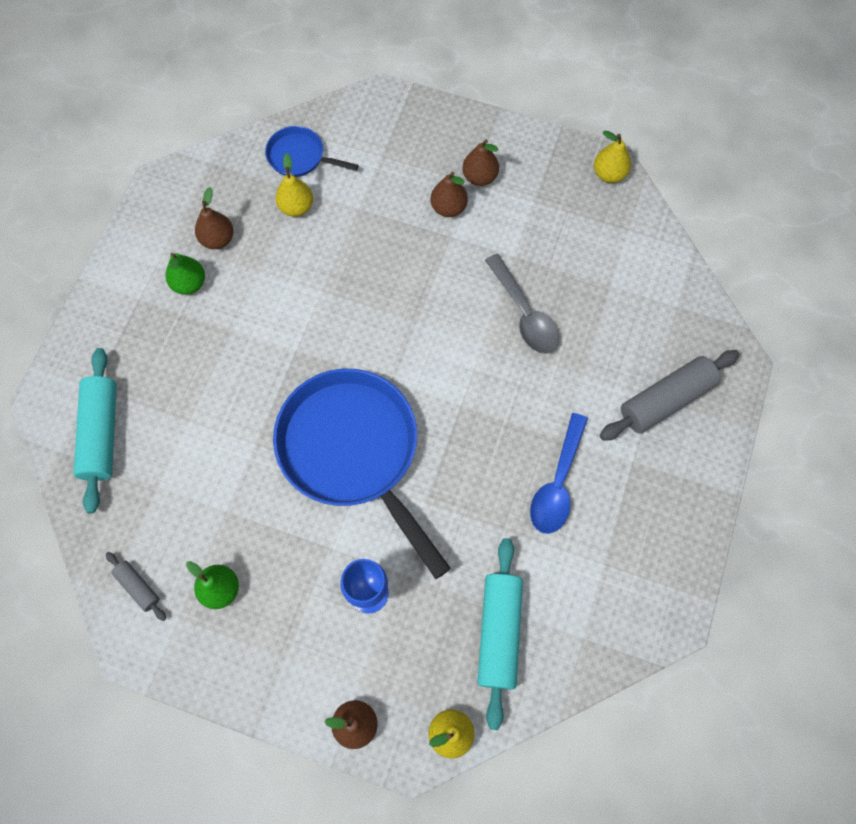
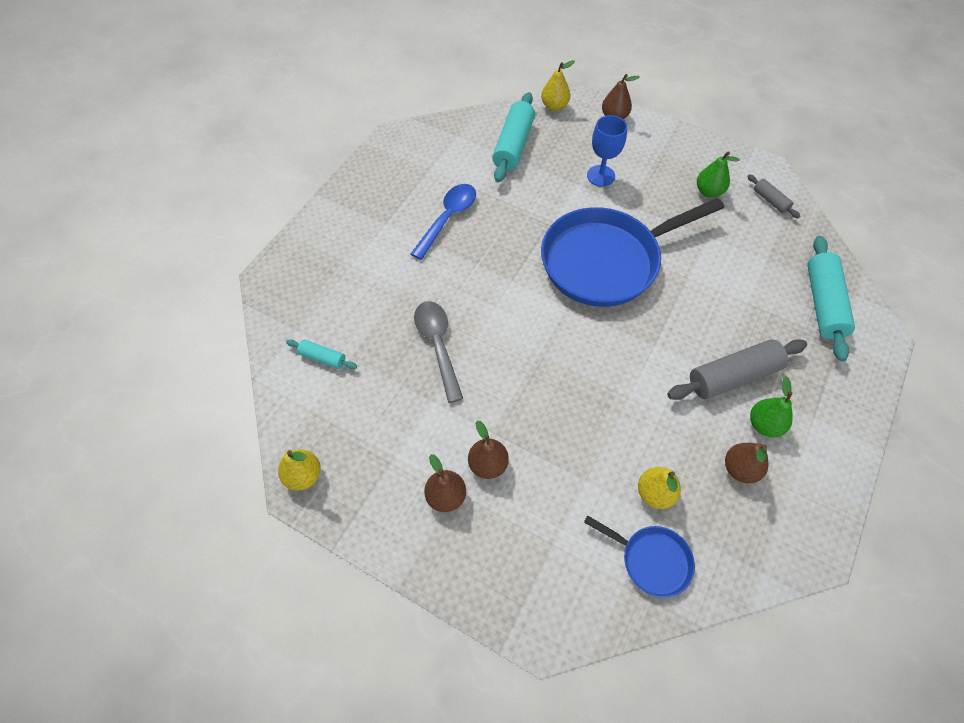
camera: 170 degrees left, 10 degrees down
(353, 451) = (606, 261): blue pan -> blue pan turned 90 degrees clockwise
(637, 281) = (323, 358): none -> turquoise rolling pin
(665, 400) = (341, 260): grey rolling pin -> grey rolling pin (733, 376)

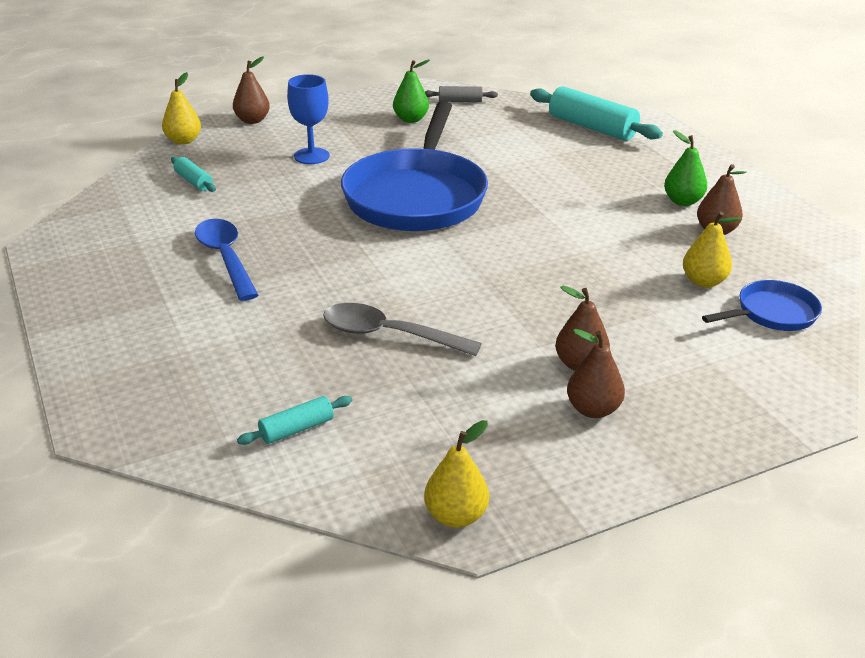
camera: 55 degrees left, 25 degrees down
(513, 145) = (194, 181): turquoise rolling pin -> turquoise rolling pin, size x0.51
(733, 376) = (619, 193): grey rolling pin -> none

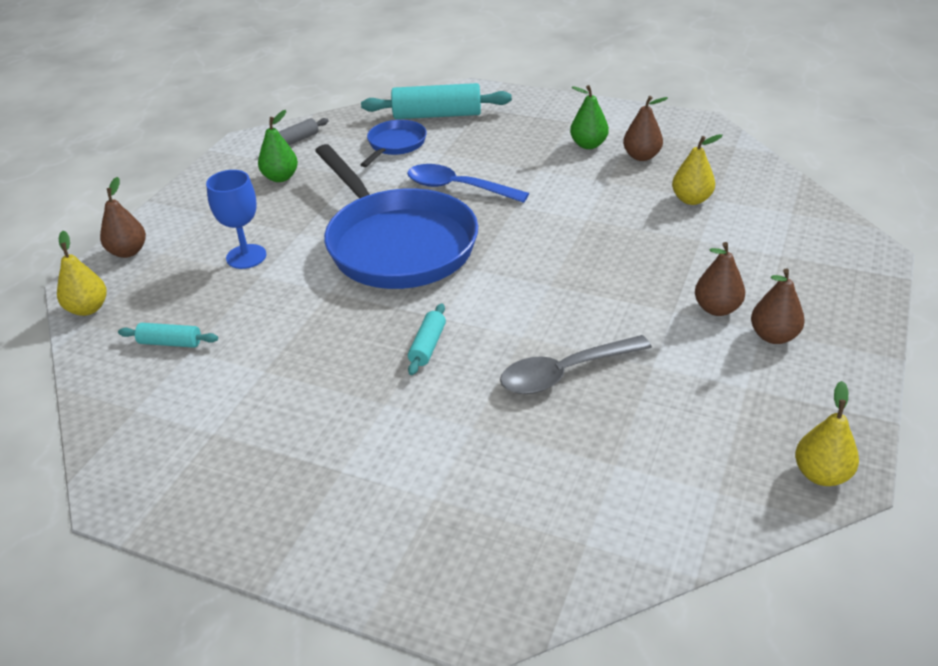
camera: 40 degrees left, 5 degrees up
(226, 258) = (327, 395): blue spoon -> blue spoon (458, 188)
(297, 429) = (626, 496): turquoise rolling pin -> turquoise rolling pin (428, 346)
(772, 313) = (760, 199): blue pan -> blue pan (395, 145)

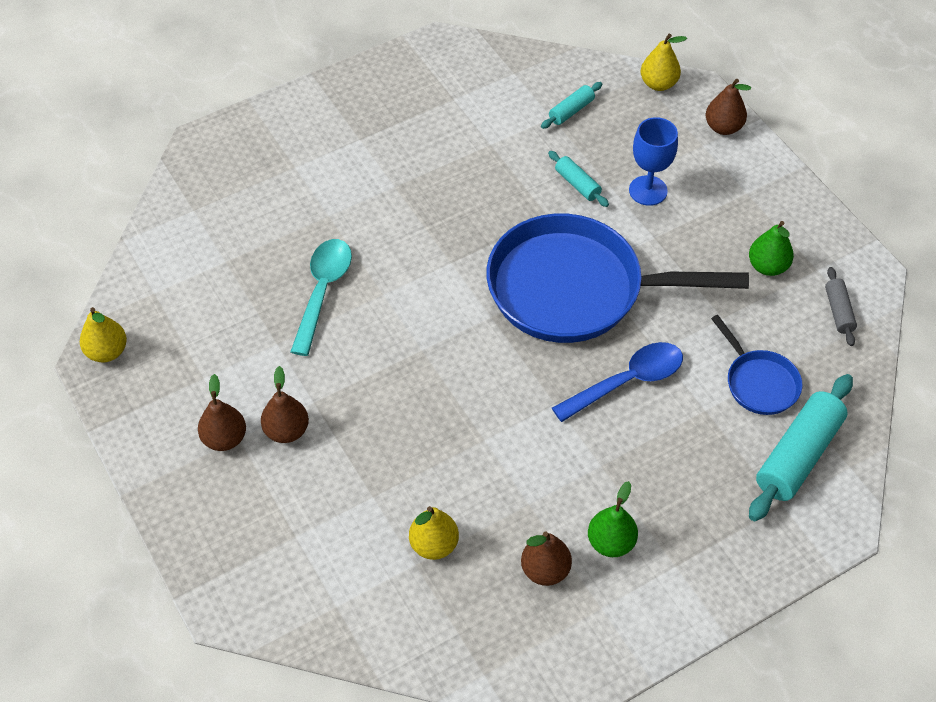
camera: 125 degrees right, 15 degrees up
(428, 346) = (428, 237): turquoise rolling pin -> turquoise rolling pin (577, 184)
(565, 373) = (322, 291): grey spoon -> turquoise spoon

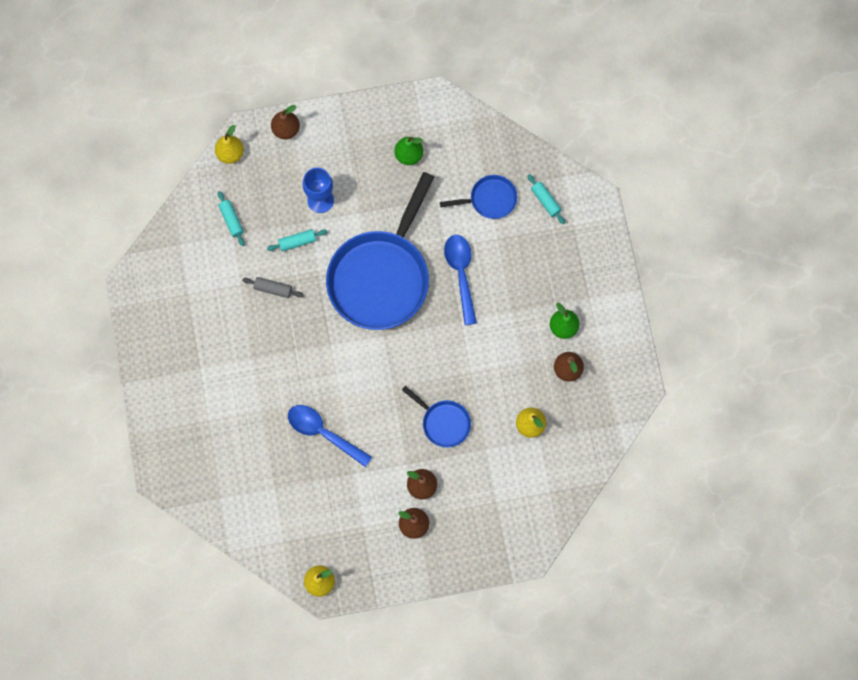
camera: 70 degrees left, 20 degrees up
(322, 291) = (323, 433): turquoise spoon -> blue spoon
(392, 428) = (443, 422): none -> blue pan
(798, 455) = (545, 201): turquoise rolling pin -> turquoise rolling pin, size x0.51
(838, 311) = (457, 130): grey rolling pin -> grey rolling pin (273, 289)

